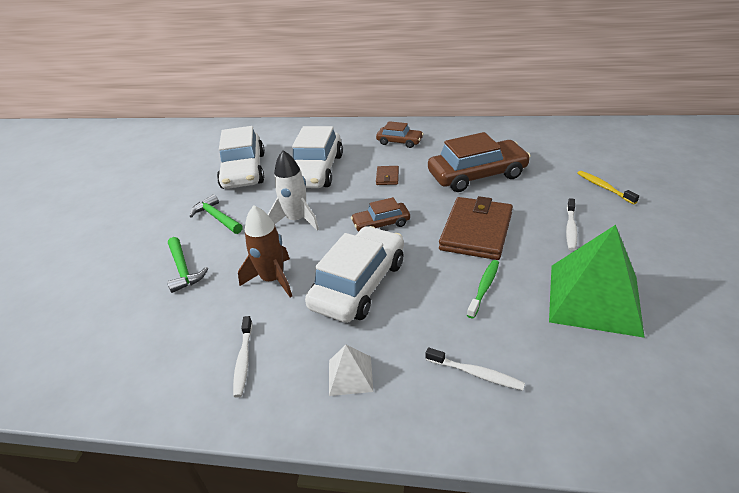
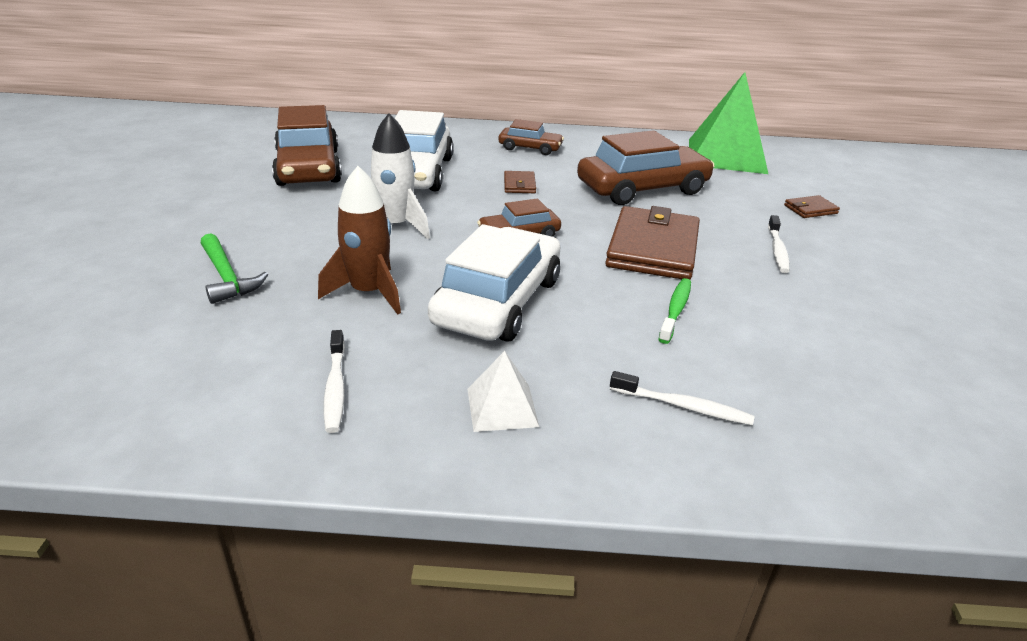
camera: 10 degrees left, 5 degrees down
(217, 218) = (273, 218): green hammer -> none
(243, 171) = (308, 167): white car -> brown car
(594, 298) = (824, 325): green pyramid -> green pyramid (726, 156)
(604, 187) = (810, 209): yellow toothbrush -> brown wallet

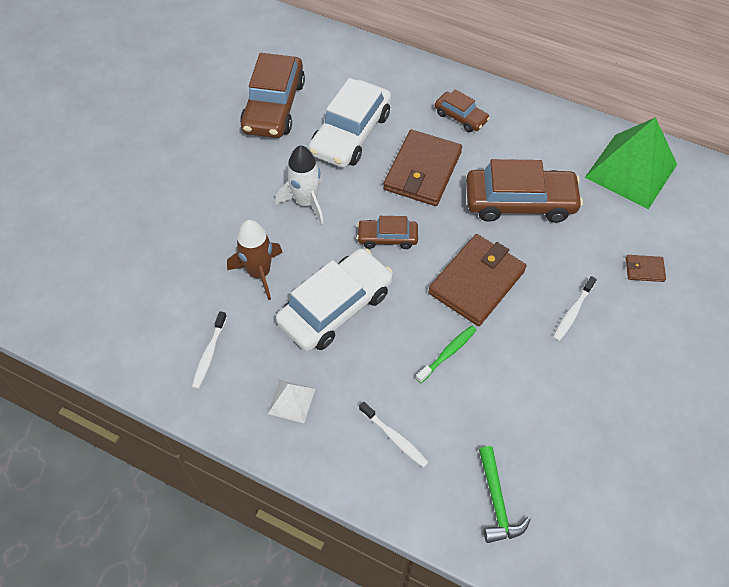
camera: 25 degrees right, 25 degrees up
(227, 277) = (181, 230): green hammer -> green hammer (497, 502)
(519, 185) = (422, 171): brown wallet -> brown wallet, size x2.27

